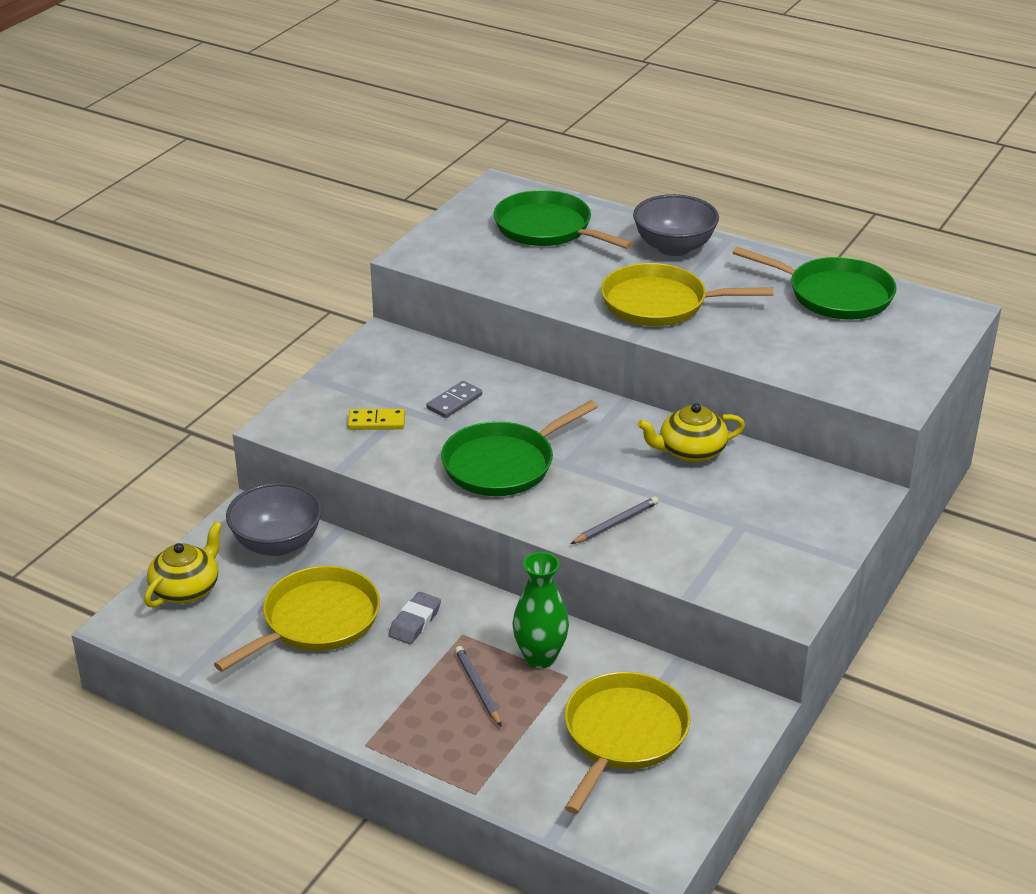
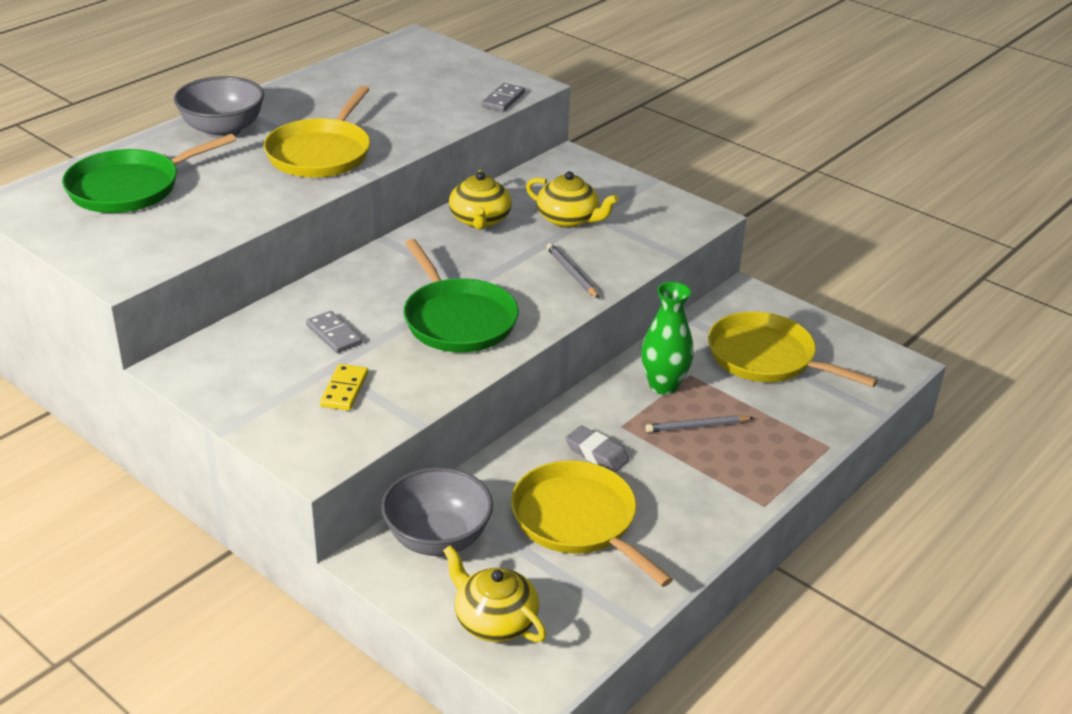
camera: 80 degrees left, 0 degrees up
(725, 509) = (569, 219): none -> yellow teapot
(835, 295) = (358, 77): green pan -> none
(846, 388) = (503, 100): none -> grey domino

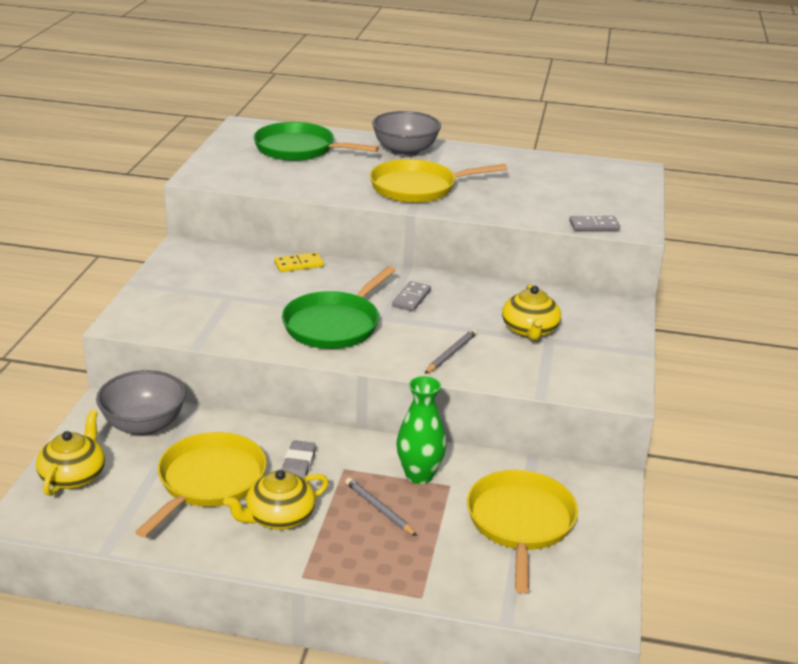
camera: 60 degrees right, 5 degrees down
(333, 334) = (268, 285): grey domino -> grey domino (411, 298)
(344, 390) = (209, 309): yellow domino -> yellow domino (299, 264)
(480, 220) = (479, 295): yellow teapot -> yellow teapot (279, 517)

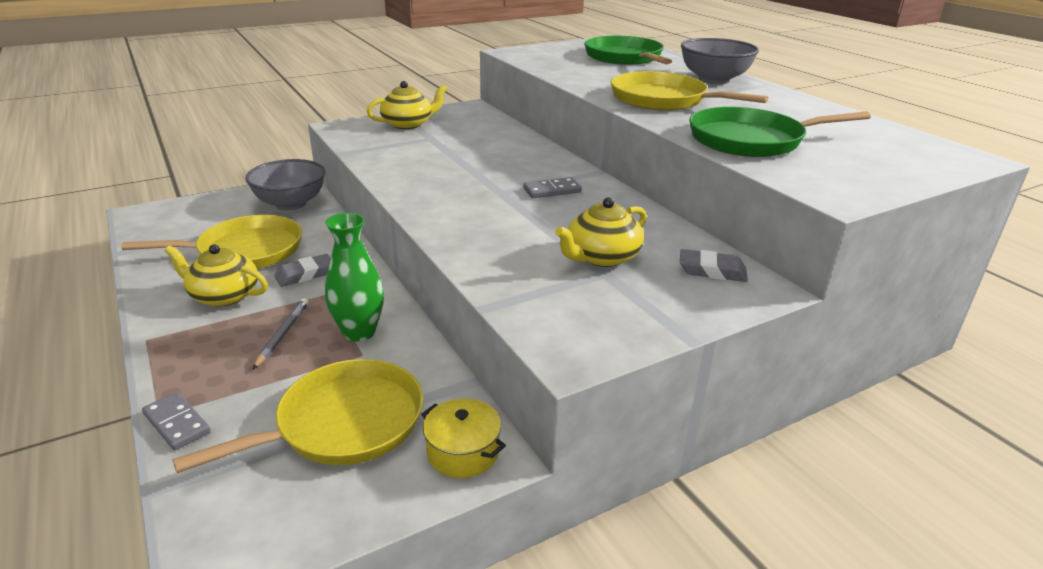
camera: 50 degrees right, 0 degrees up
(74, 476) = (202, 208): yellow teapot -> yellow teapot (408, 124)
(299, 264) = (520, 140): yellow domino -> none
(334, 325) = (453, 180): green pan -> green pan (751, 140)
(451, 353) = (490, 237): grey pencil -> none
(590, 308) = (712, 271): none -> grey eraser
(594, 226) = (785, 176): grey domino -> grey domino (177, 423)
(596, 491) = (463, 452): none -> yellow pot

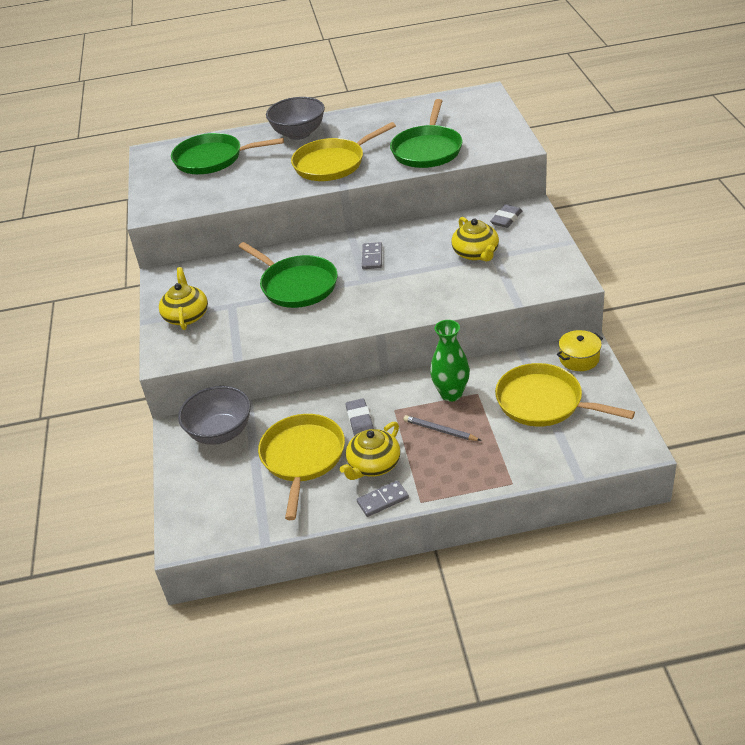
camera: 65 degrees left, 10 degrees up
(177, 423) = (523, 473): grey domino -> grey domino (382, 500)
(343, 423) = (543, 402): yellow pan -> yellow pan turned 45 degrees counterclockwise
(476, 160) = (297, 285): none -> green pan

